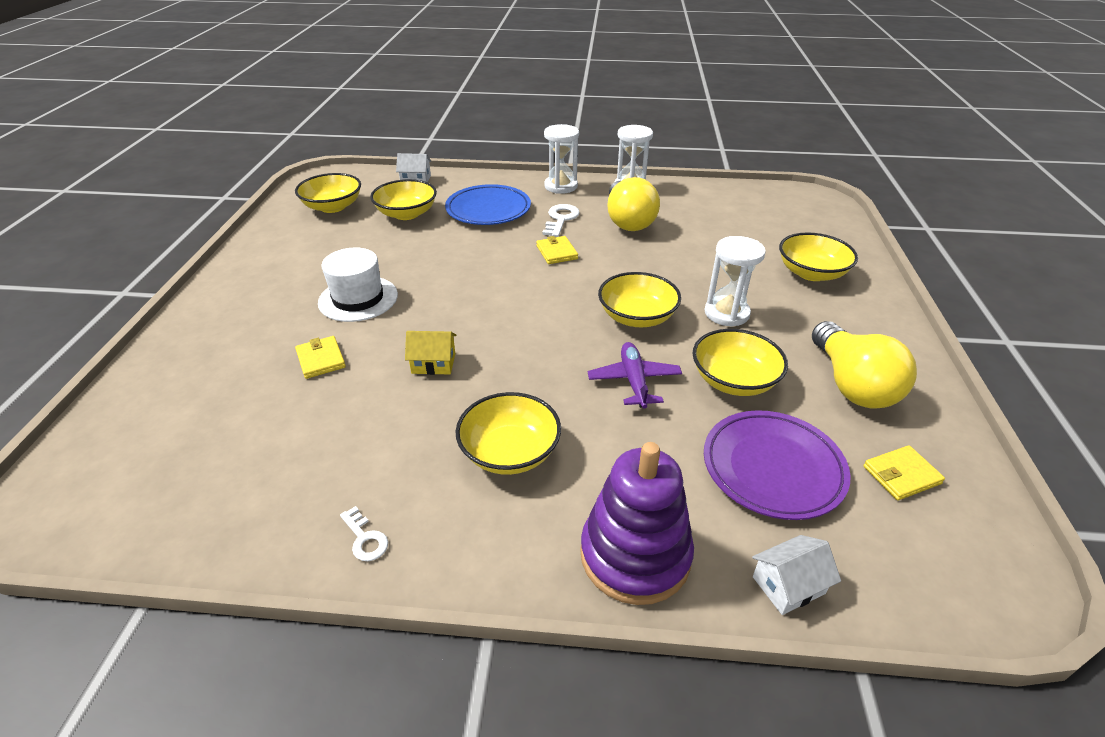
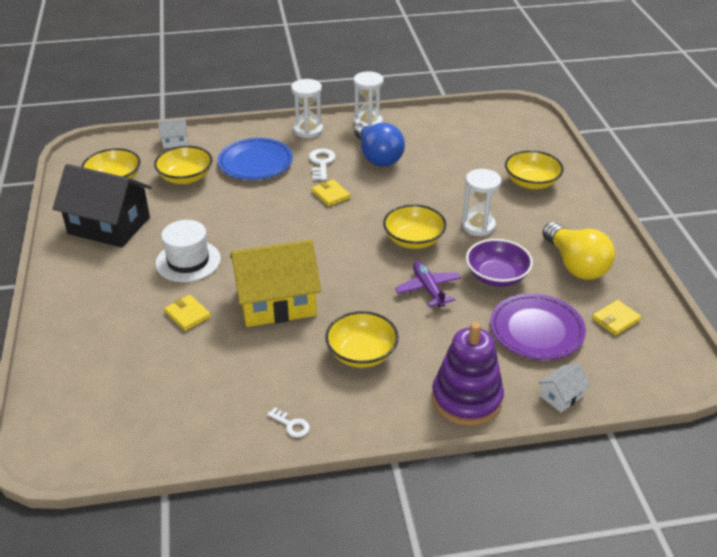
camera: 15 degrees left, 0 degrees up
(298, 249) = (109, 225): none -> black house
(433, 363) = (276, 302): yellow house -> yellow house, size x2.32
(628, 221) = (377, 156): yellow light bulb -> blue light bulb
(734, 380) = (496, 276): yellow bowl -> purple bowl

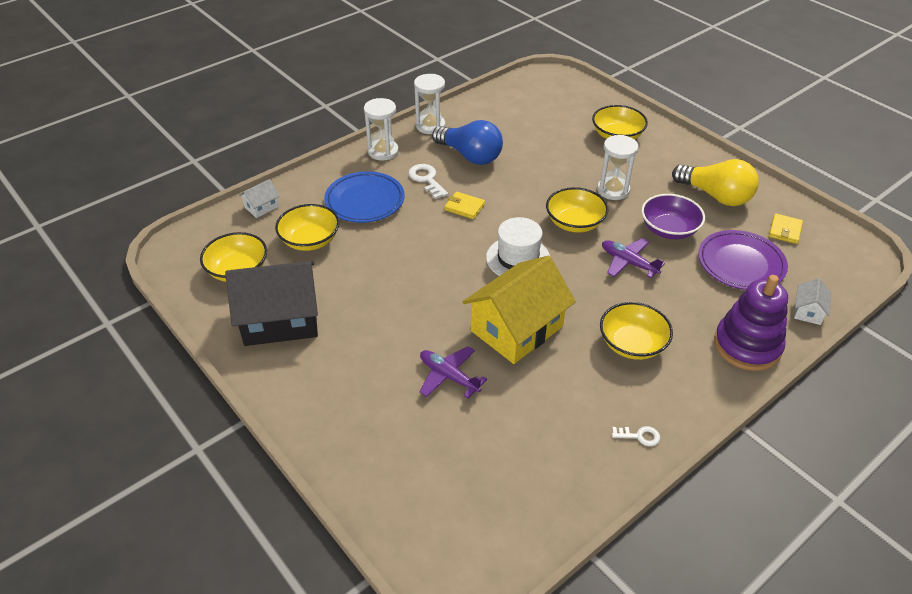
camera: 30 degrees left, 5 degrees up
(187, 314) = (449, 376): yellow wallet -> purple plane
(188, 261) = (397, 323): white hat -> white hat (518, 258)

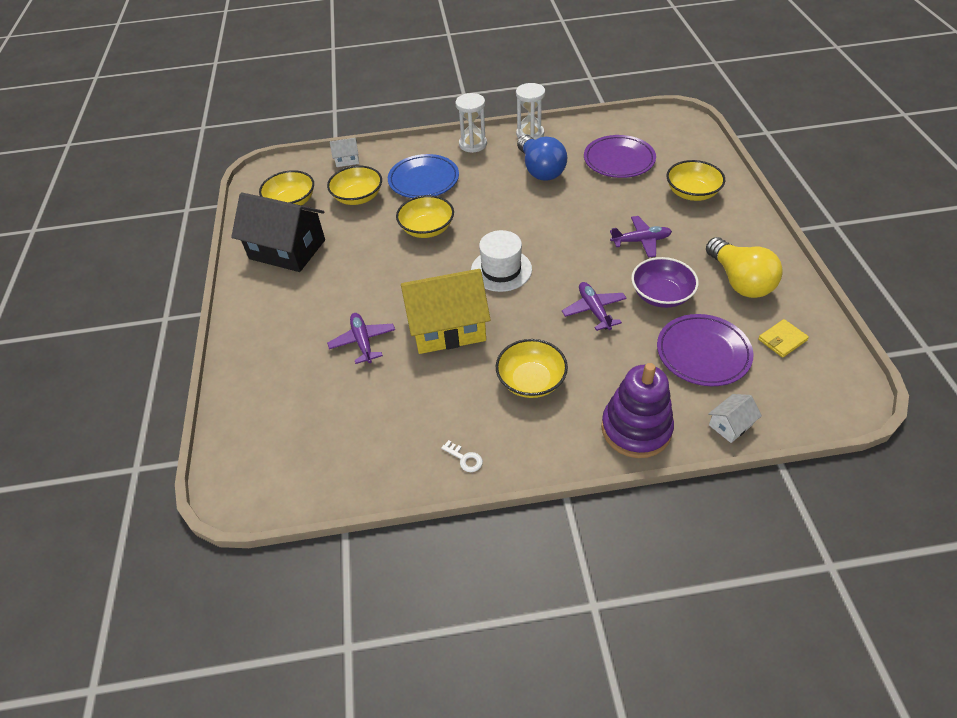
camera: 35 degrees right, 5 degrees up
(426, 179) = (486, 178): white key -> none
(464, 207) = (496, 211): yellow wallet -> none
(532, 126) = (619, 160): none -> purple plate
(574, 223) = (578, 257): yellow bowl -> yellow bowl (427, 229)
(613, 190) = (641, 241): white hourglass -> purple plane

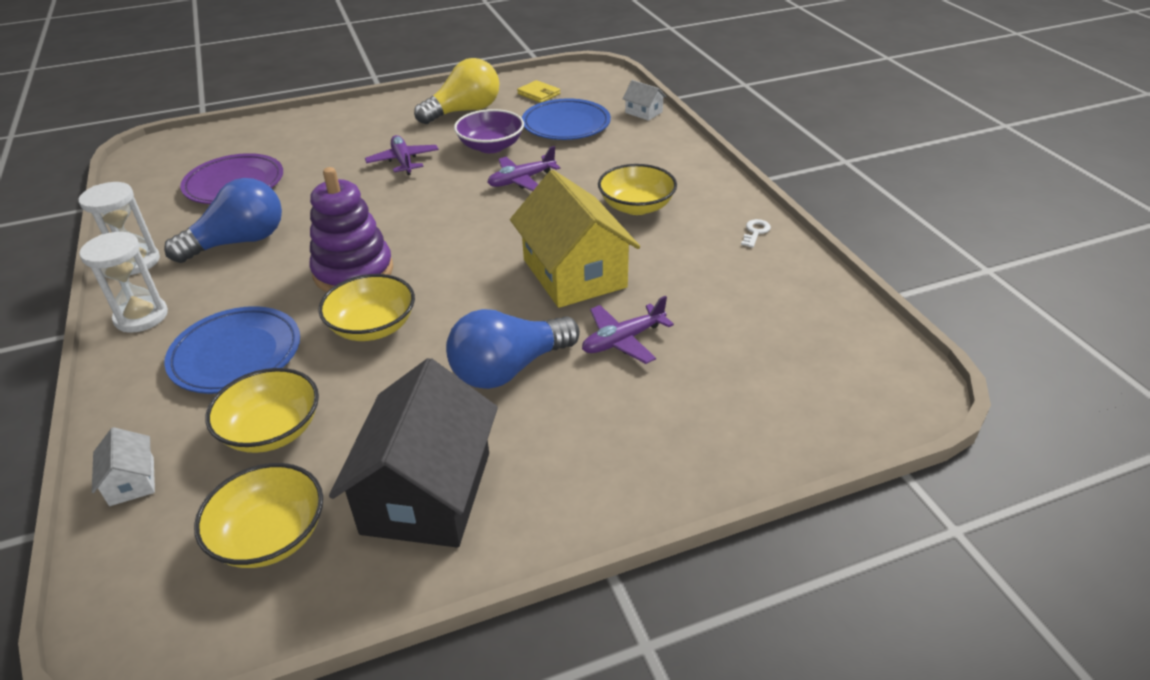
camera: 105 degrees left, 10 degrees down
(361, 284) = (508, 369): none -> blue light bulb
(501, 270) = (462, 247): white hat -> none
(636, 429) = (669, 150): purple stacking toy -> purple stacking toy (353, 272)
(692, 193) = (316, 137): yellow bowl -> none
(703, 353) = (566, 125): purple plate -> blue plate

